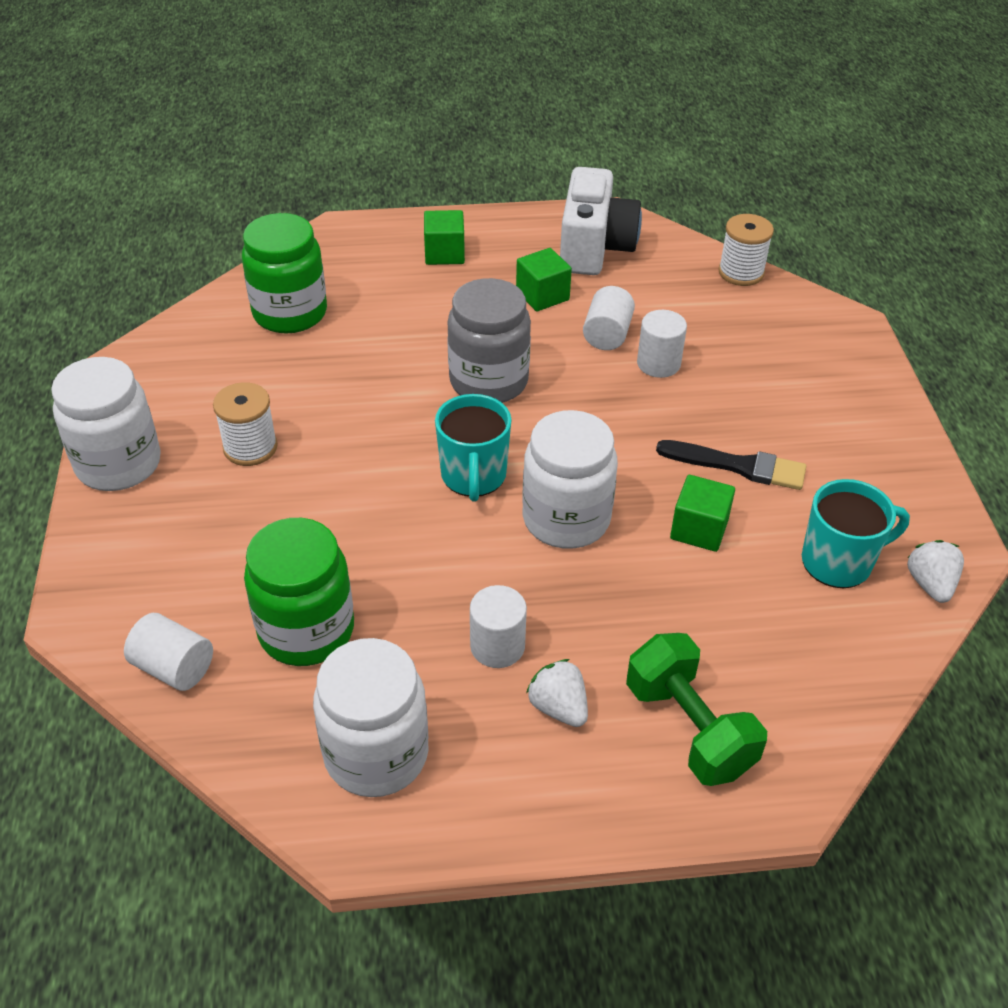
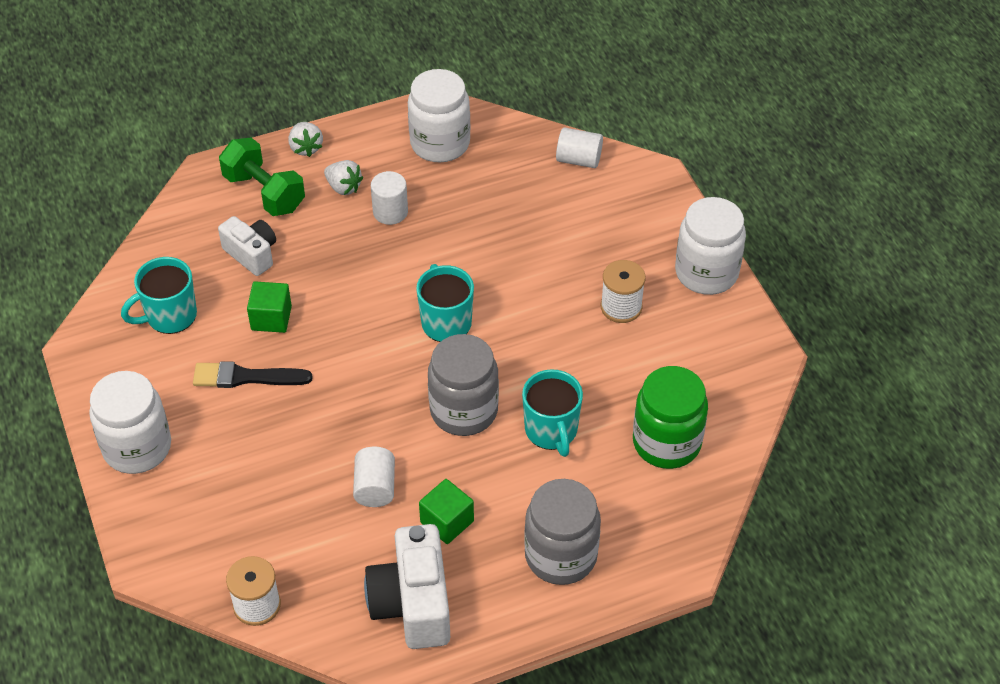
camera: 165 degrees right, 5 degrees up
(306, 630) = (512, 195): green jar -> none
(402, 345) = (551, 431): none -> turquoise mug
(444, 253) = (561, 555): green cube -> grey jar
(566, 519) = (368, 304): white jar -> white jar (137, 447)
(658, 364) = (323, 464): white cylinder -> none
(718, 626) = (252, 254): none -> white camera
(930, 584) = (106, 314): white strawberry -> white strawberry (306, 148)

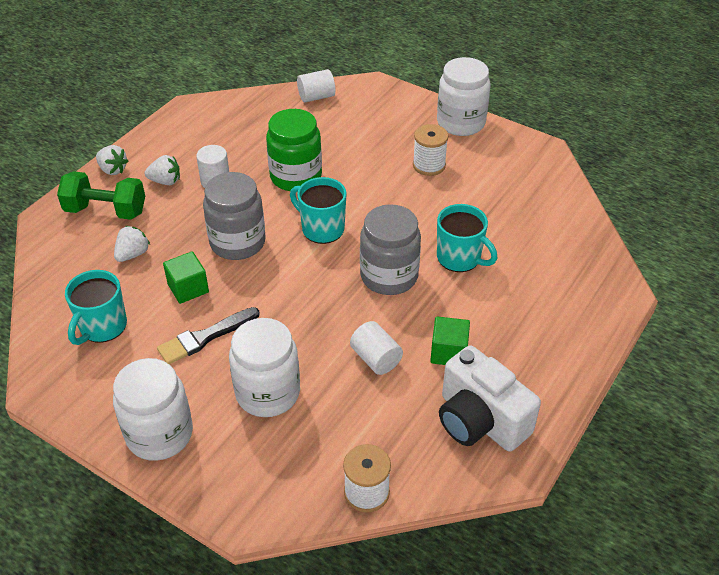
camera: 35 degrees left, 5 degrees down
(252, 254) = (133, 254): white camera -> white strawberry
(440, 143) = (212, 126): white jar -> white jar (268, 393)
(561, 555) = (545, 330): grey jar -> grey jar (237, 242)
(666, 442) = (538, 227): green jar -> green jar (296, 176)

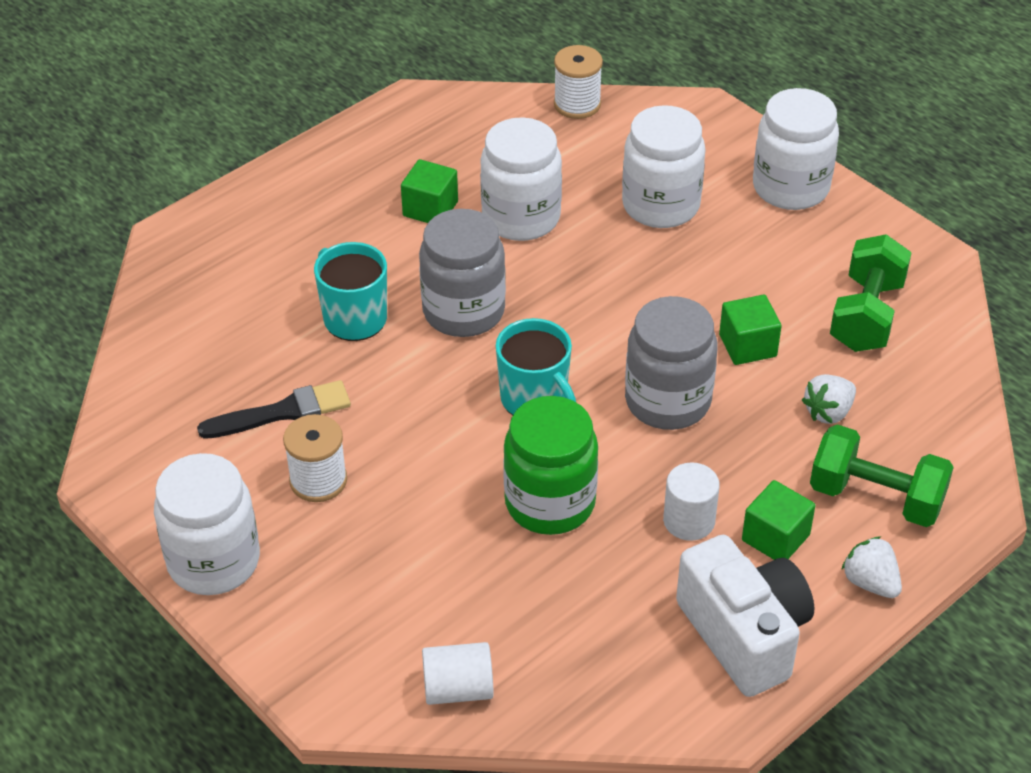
camera: 165 degrees left, 0 degrees up
(102, 327) = (866, 315): turquoise mug -> green dumbbell
(165, 181) = (775, 538): white strawberry -> green cube
(205, 337) = (729, 278): black brush -> black brush (282, 412)
(376, 358) = (521, 217): white cylinder -> white jar
(480, 420) = (430, 140): white camera -> white camera (744, 635)

